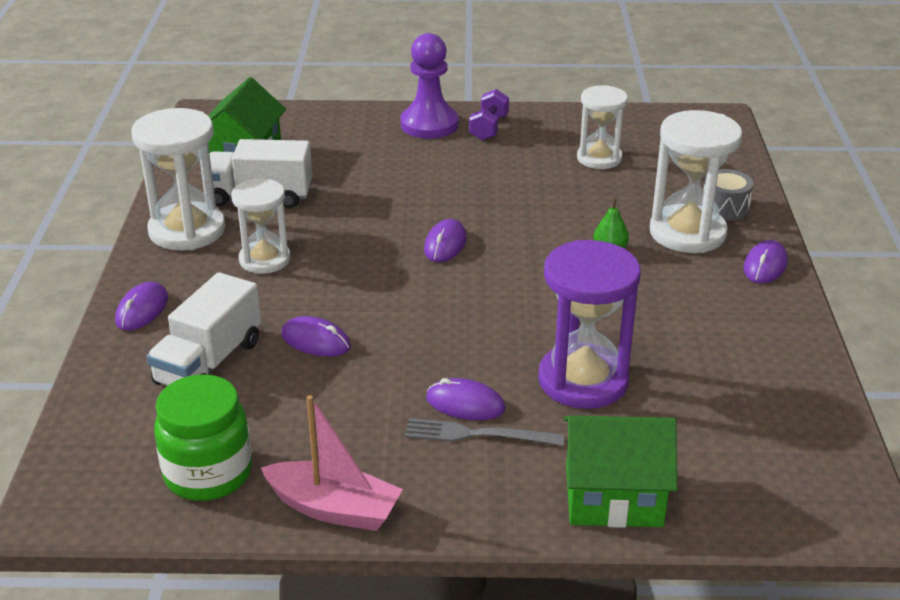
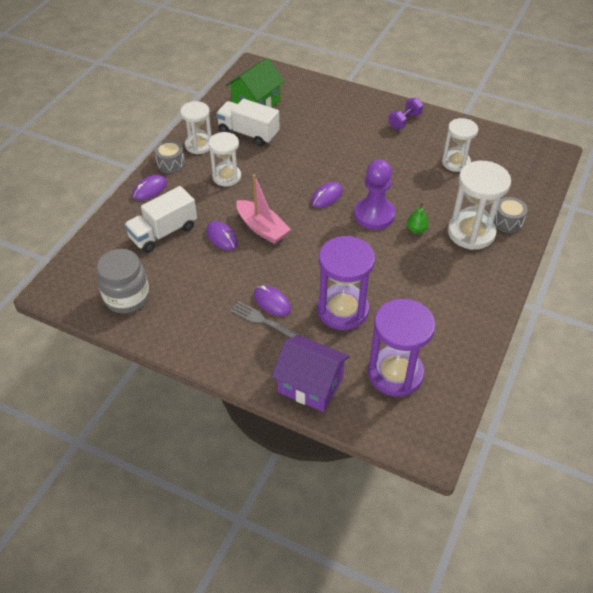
camera: 25 degrees right, 15 degrees up
(155, 266) = (171, 163): none -> grey drum
(187, 230) = (199, 145): white hourglass -> white hourglass, size x0.65
(208, 474) = (127, 297): green jar -> grey jar
(334, 509) = (172, 339): pink boat -> pink boat (262, 228)
(429, 124) = (371, 109): purple pawn -> purple pawn (374, 215)
(613, 497) = (310, 385): green house -> purple house
(727, 438) = (395, 373): none -> purple hourglass
(765, 265) = (501, 270): purple mouse -> none

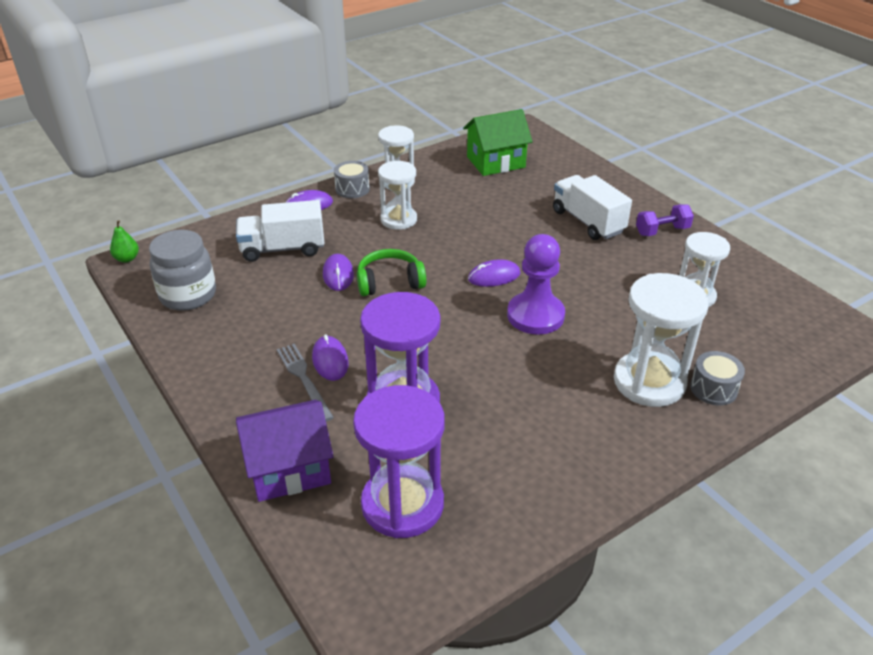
camera: 30 degrees right, 10 degrees down
(248, 133) = (461, 187): white truck -> white truck (588, 222)
(262, 228) = (389, 282): pink boat -> green headphones
(310, 385) = (289, 469): purple house -> purple house turned 75 degrees counterclockwise
(416, 230) = (576, 351): green pear -> green pear (127, 259)

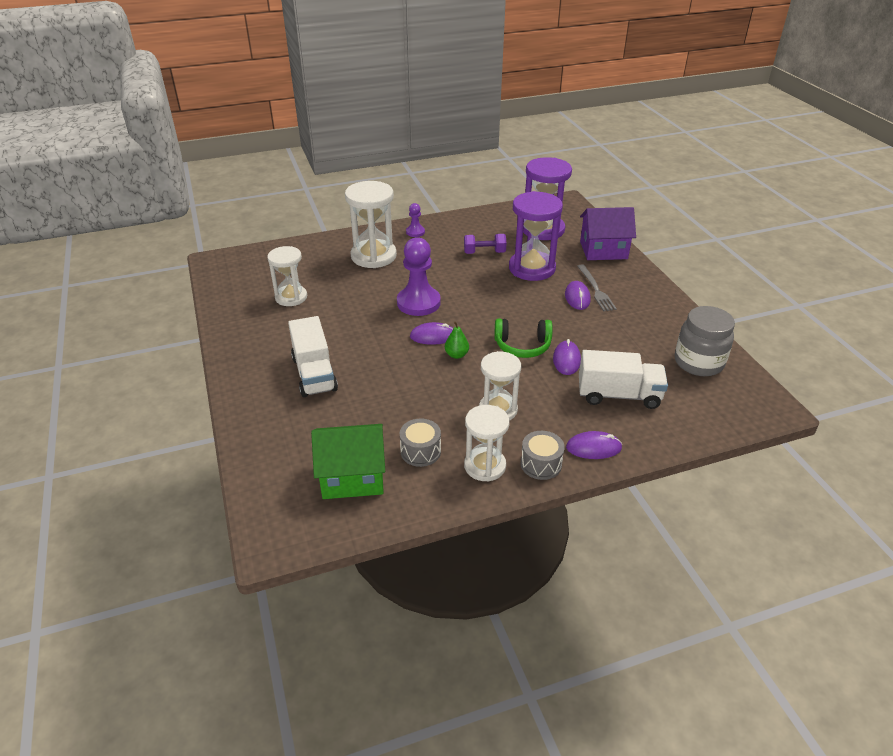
camera: 165 degrees left, 0 degrees up
(127, 259) = (774, 410): green pear -> green pear (456, 355)
(623, 450) = (415, 232): none -> purple pawn
(662, 231) = (257, 352): purple dumbbell -> purple dumbbell (484, 252)
(713, 388) = (338, 248): grey drum -> grey drum (420, 451)

